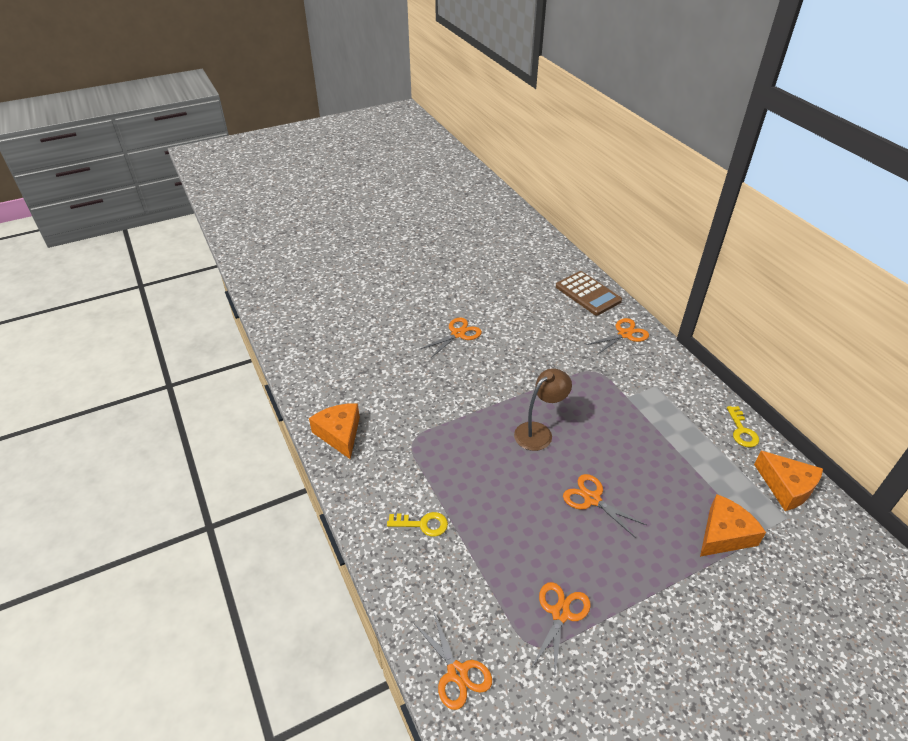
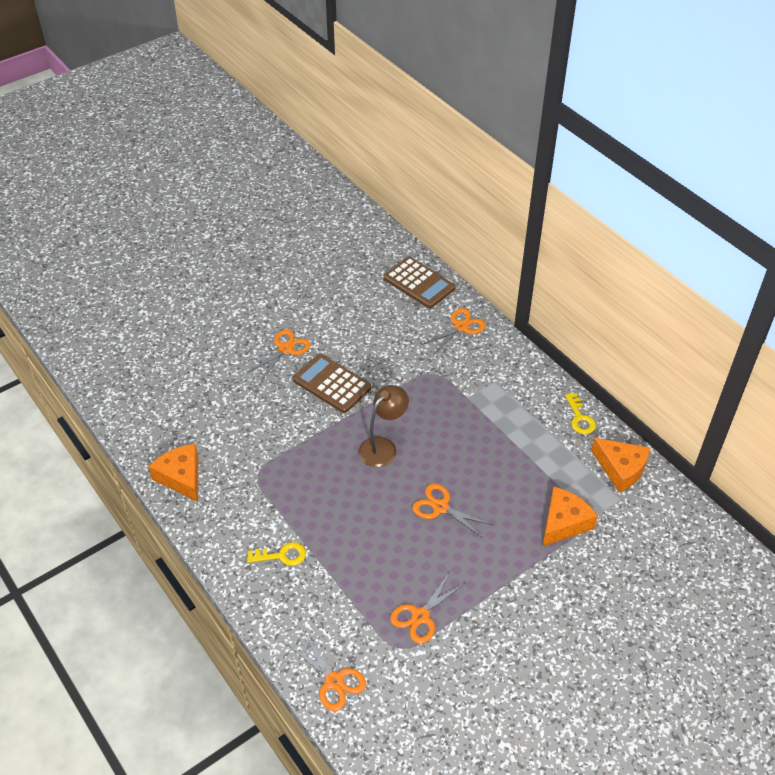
camera: 10 degrees left, 5 degrees up
(496, 369) = (331, 384): none -> brown calculator
(560, 613) = (420, 616): orange scissors -> orange scissors turned 150 degrees counterclockwise

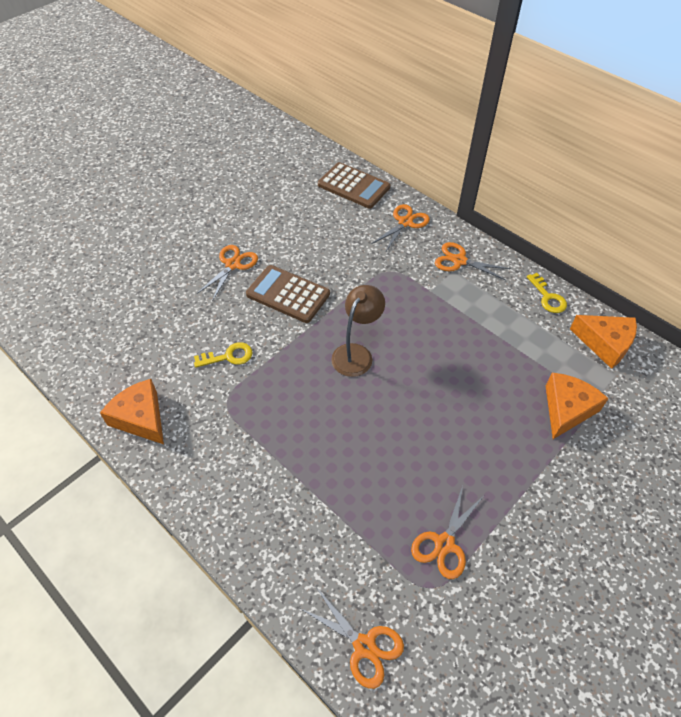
camera: 10 degrees left, 5 degrees up
(281, 555) = (271, 494): yellow key -> yellow key (228, 356)
(440, 507) = (433, 411): orange scissors -> orange scissors (459, 261)

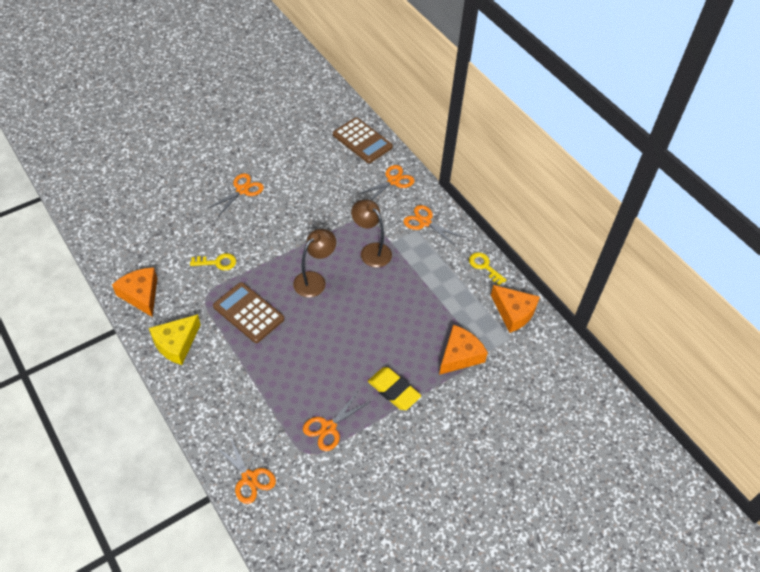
camera: 10 degrees right, 0 degrees up
(206, 473) = (176, 344): none -> yellow cheese
(288, 294) = (277, 223): brown calculator -> brown calculator (248, 313)
(411, 305) = (371, 251): none -> brown lamp
(507, 473) = (394, 391): none -> yellow eraser
(548, 297) = (484, 266): yellow key -> yellow key turned 150 degrees clockwise

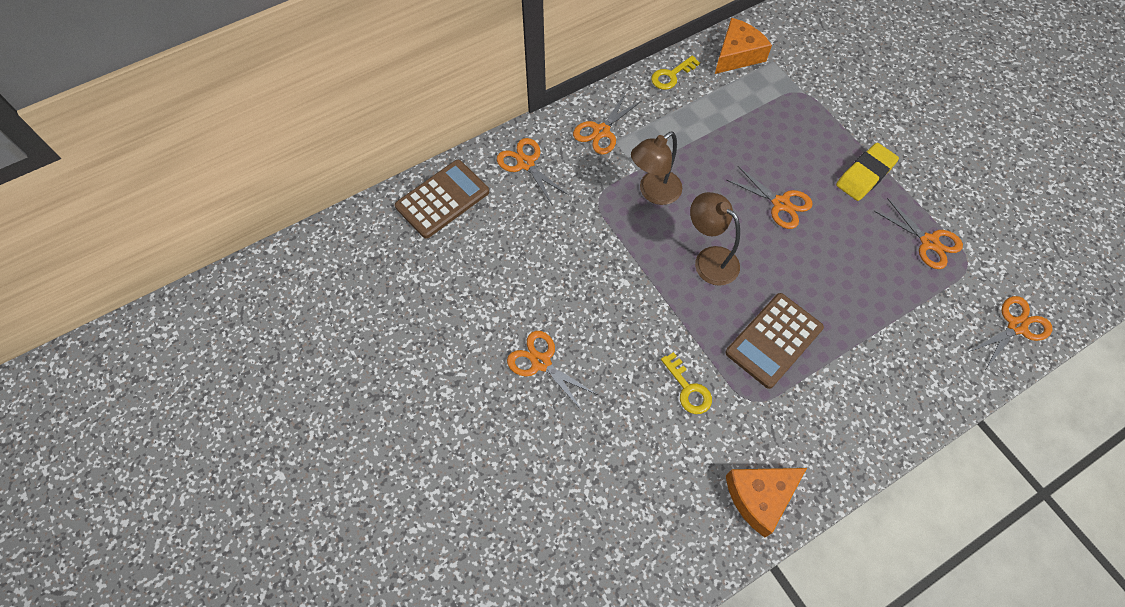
camera: 85 degrees left, 10 degrees up
(176, 344) = (840, 434): yellow cheese -> none
(217, 262) = (688, 389): yellow key -> yellow key turned 150 degrees clockwise
(363, 328) = (781, 204): none -> orange scissors
(460, 355) = (805, 109): orange cheese -> none

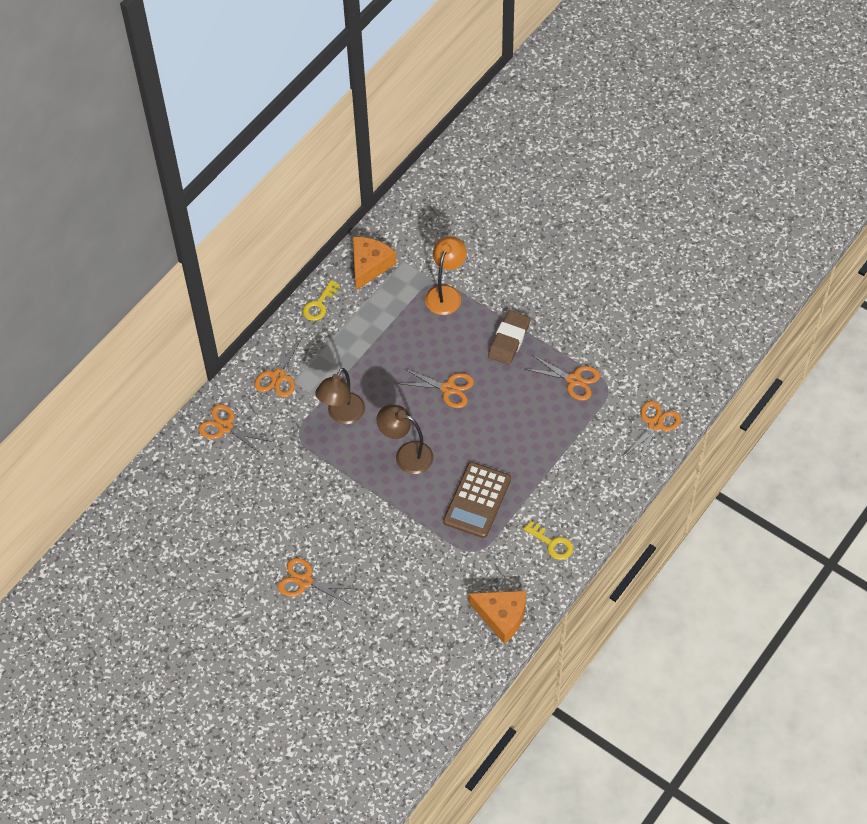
camera: 20 degrees left, 5 degrees down
(442, 199) = (168, 482): brown calculator -> none
(688, 389) = (424, 560): yellow key -> yellow key (552, 543)
(760, 497) = (502, 616): orange cheese -> orange cheese turned 105 degrees counterclockwise
(809, 106) = (446, 294): none -> orange lamp
(865, 175) = (509, 340): yellow eraser -> brown eraser

